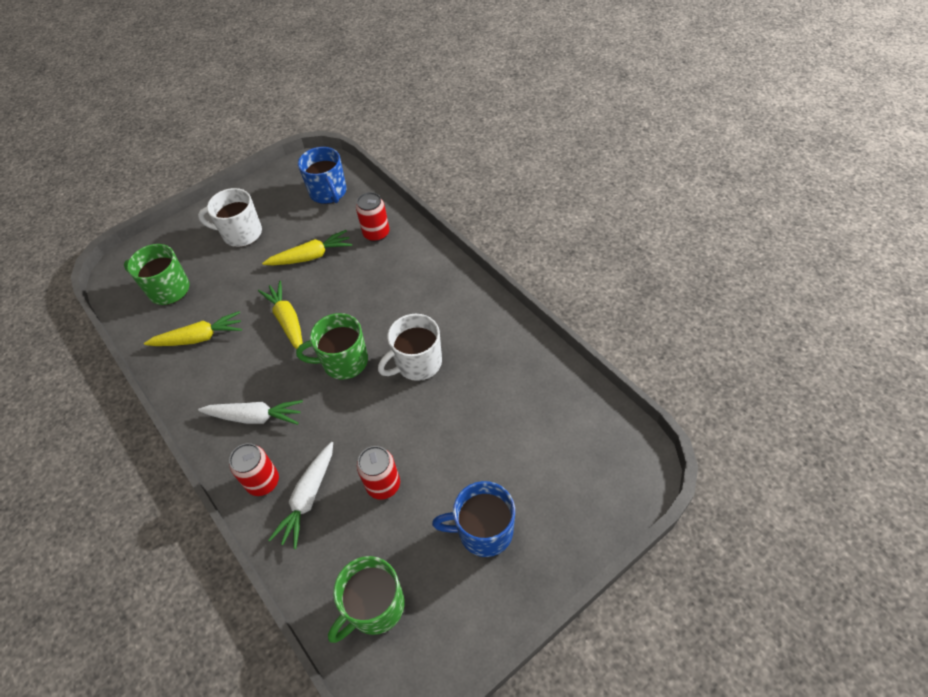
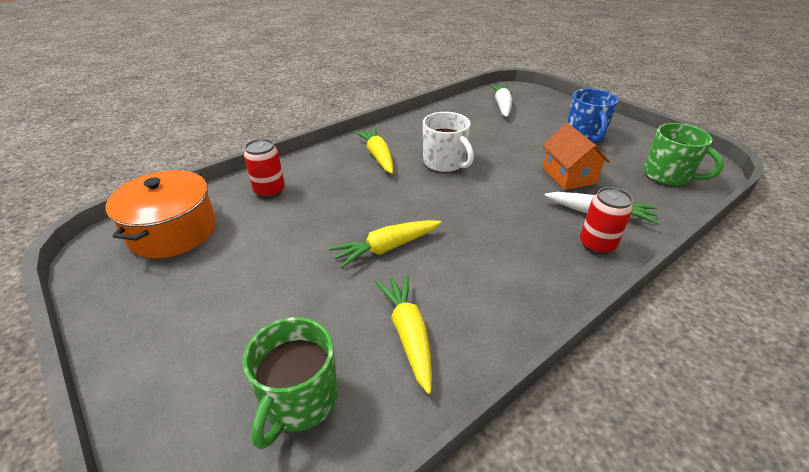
camera: 95 degrees left, 15 degrees down
(241, 233) = (206, 315): white mug -> none
(254, 417) = (524, 260): white carrot -> white carrot (502, 106)
(311, 256) = (285, 237): yellow carrot -> yellow carrot (378, 156)
(328, 192) = (173, 231): blue mug -> orange pot
(343, 361) = (445, 203): green mug -> none
(383, 485) = (568, 176): red can -> orange house

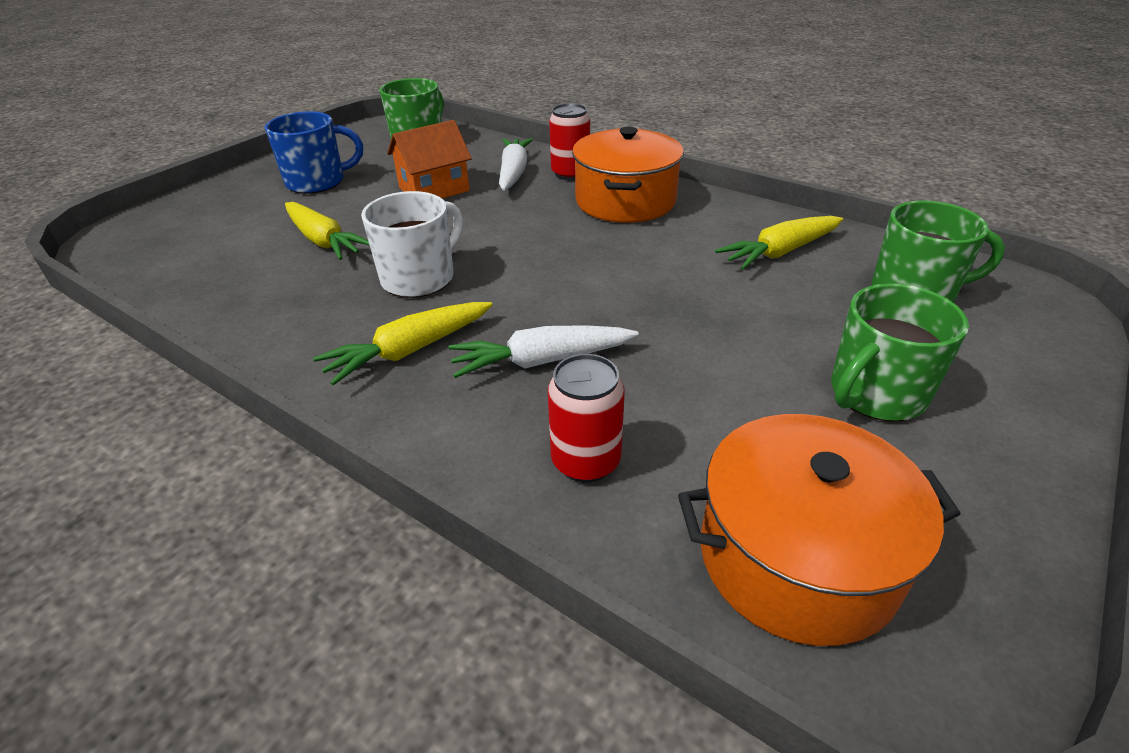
camera: 105 degrees left, 0 degrees up
(224, 305) = (875, 394): none -> green mug
(387, 248) = (661, 289): yellow carrot -> yellow carrot (323, 241)
(502, 106) = (190, 249): white carrot -> white carrot (542, 361)
(533, 265) = (625, 201): none -> orange pot

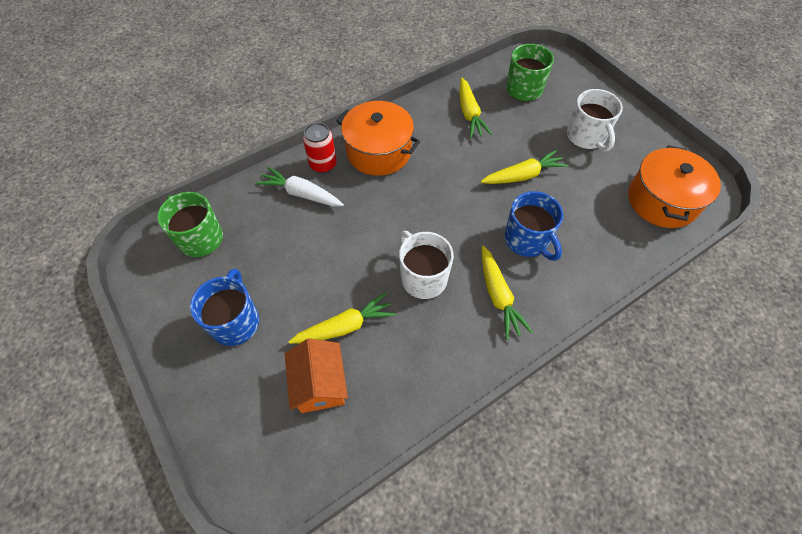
camera: 70 degrees left, 20 degrees up
(434, 189) = (299, 246): orange house -> orange house (320, 384)
(542, 361) = (527, 240): white carrot -> blue mug
(586, 461) = (601, 245): red can -> none
(690, 330) = (522, 175): none -> yellow carrot
(875, 394) = (586, 137): green mug -> white mug

